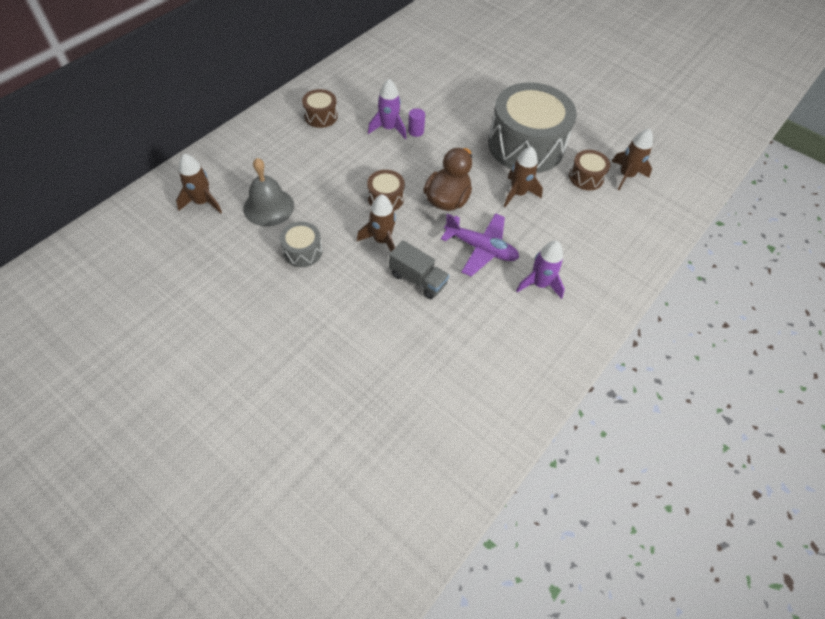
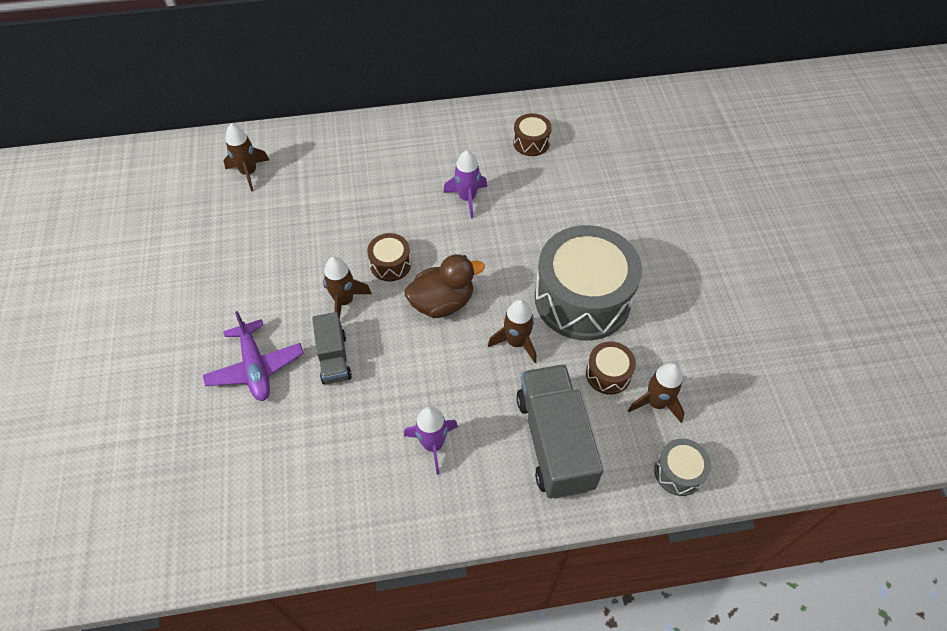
camera: 45 degrees right, 0 degrees up
(268, 207) = (291, 209): grey bell -> none
(302, 251) = (274, 266): grey drum -> grey drum (678, 472)
(321, 116) = (421, 150): brown drum -> brown drum (531, 142)
(416, 131) = (489, 216): purple cylinder -> none
(481, 248) = (419, 370): purple plane -> purple plane (255, 367)
(601, 233) = (554, 442): none -> grey truck

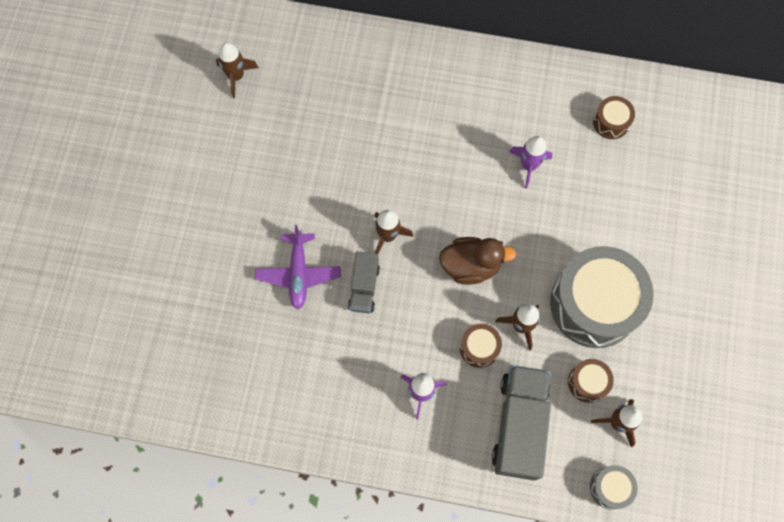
camera: 20 degrees right, 15 degrees up
(249, 173) = (340, 72): brown rocket -> brown rocket (236, 76)
(390, 264) = (438, 212): brown drum -> brown drum (479, 348)

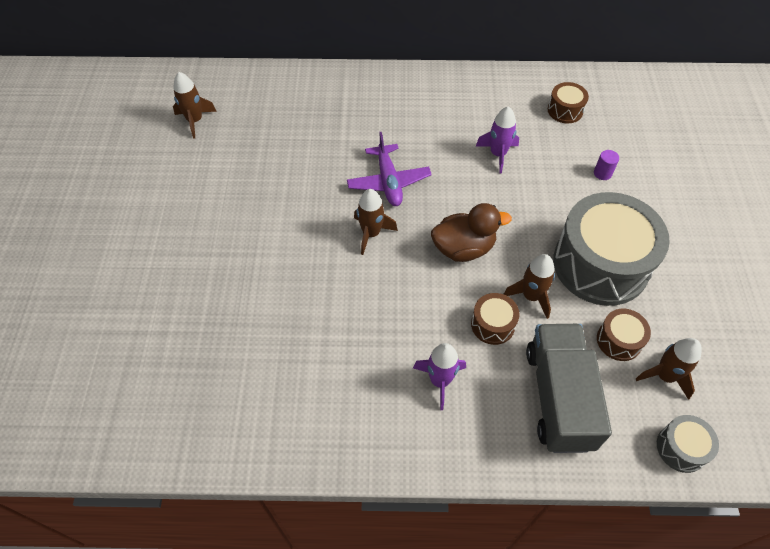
camera: 10 degrees left, 15 degrees down
(298, 273) = (282, 282): purple plane -> purple plane (388, 182)
(364, 287) = (355, 285): grey truck -> none
(626, 204) = (602, 173): none -> purple cylinder

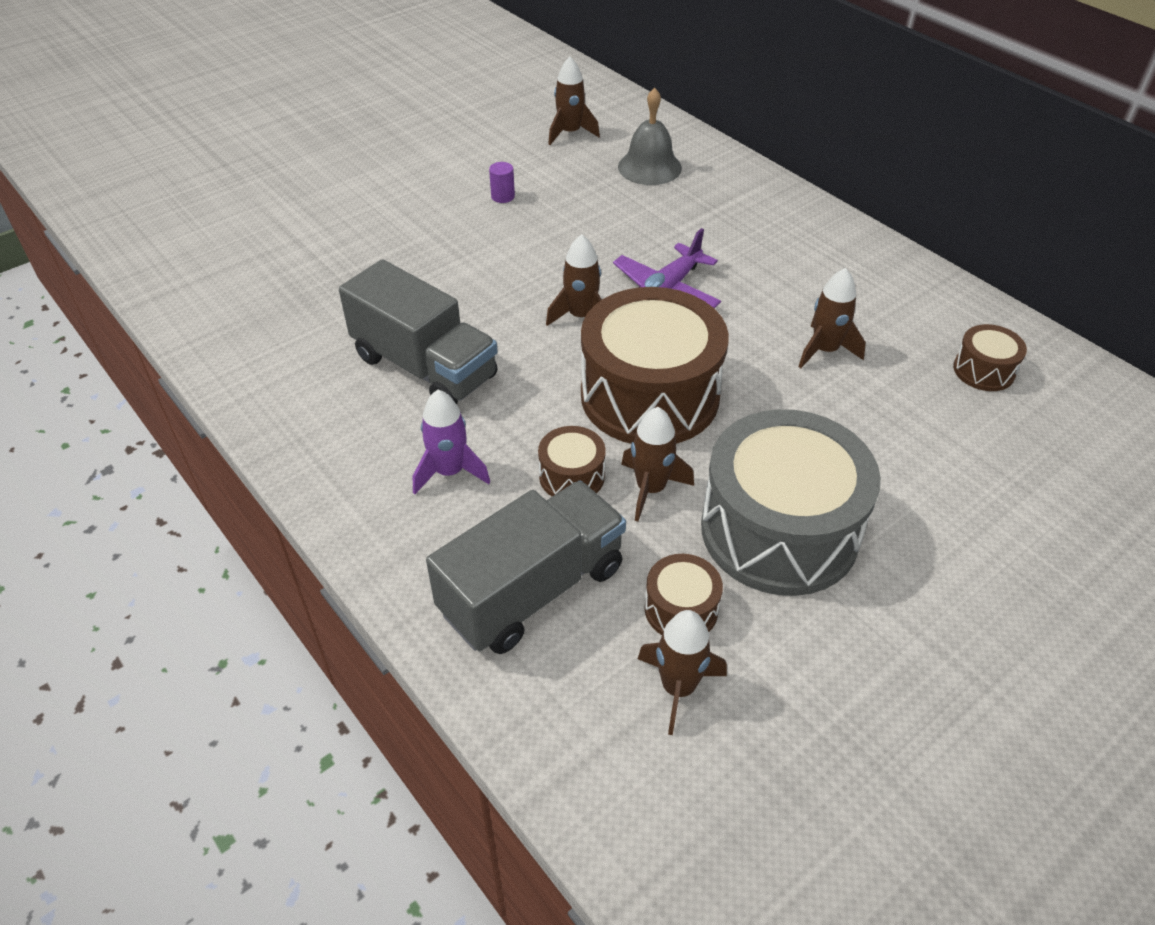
camera: 50 degrees right, 10 degrees down
(273, 110) = (649, 167): none -> grey bell
(339, 338) = (425, 367): none -> grey truck
(463, 248) = (649, 395): brown duck -> brown drum
(498, 154) = (824, 350): purple rocket -> brown rocket
(602, 173) = (931, 458): purple cylinder -> purple cylinder (503, 196)
(681, 448) = (582, 762): grey drum -> none

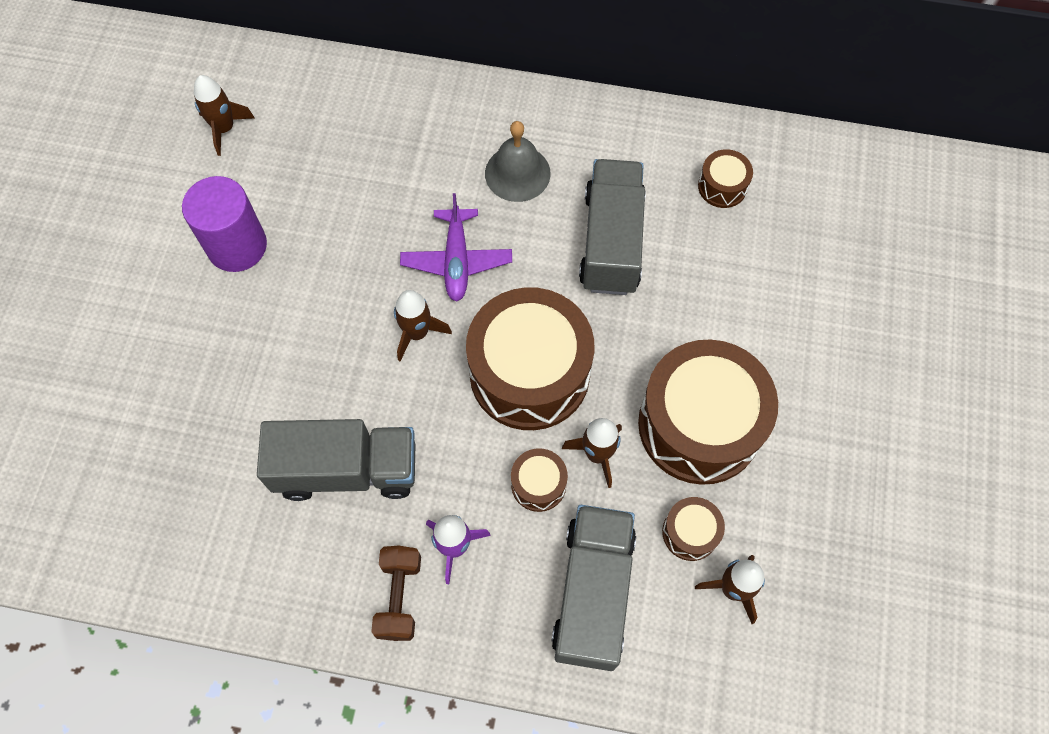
camera: 40 degrees left, 20 degrees up
(365, 475) = (399, 596): none -> brown dumbbell
(503, 196) = (237, 246): purple cylinder -> purple cylinder, size x2.48
(649, 167) = (329, 128): grey bell -> grey bell (517, 173)
(779, 530) = (699, 425): grey drum -> brown drum
(824, 350) = (611, 242): brown rocket -> grey truck

